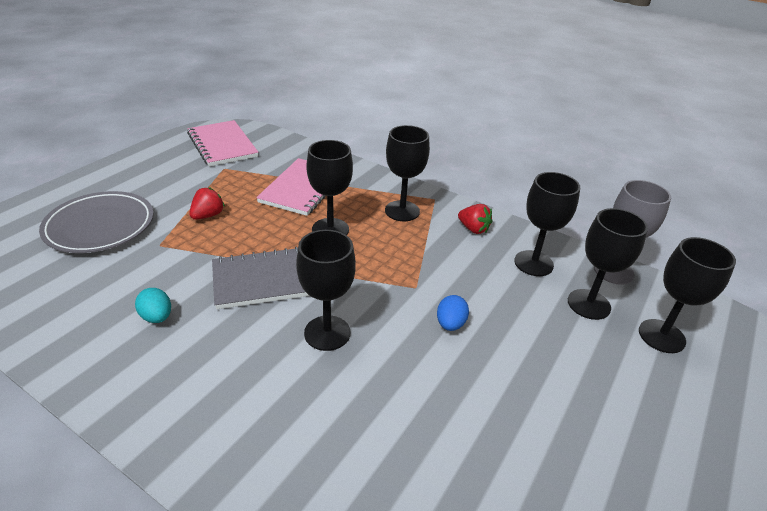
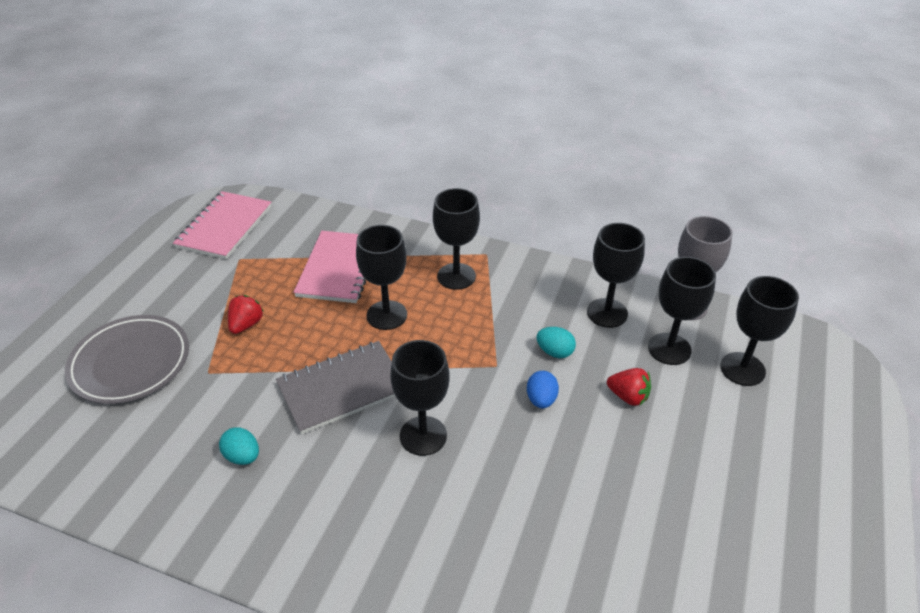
camera: 10 degrees left, 5 degrees up
(222, 145) = (225, 227): pink notebook -> pink notebook turned 60 degrees clockwise
(473, 229) = (537, 284): red strawberry -> red strawberry (628, 396)
(475, 286) = (555, 352): none -> turquoise egg

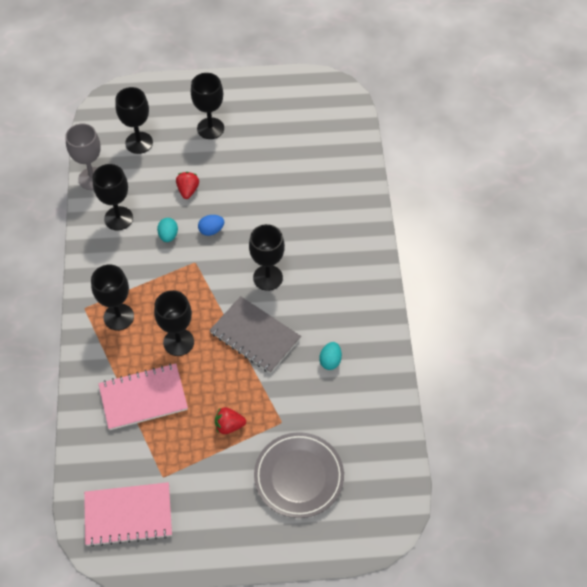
camera: 115 degrees left, 15 degrees up
(669, 349) = (138, 179): black goblet -> black goblet (210, 128)

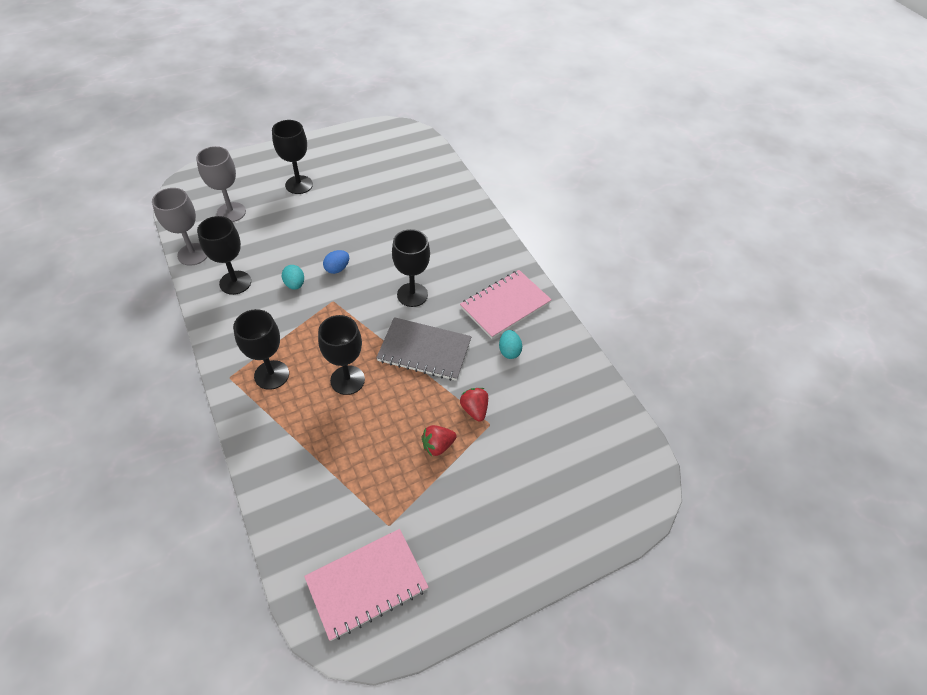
camera: 25 degrees left, 5 degrees down
(139, 143) = (231, 212): black goblet -> grey goblet
(143, 398) = (332, 448): pink notebook -> pink notebook (505, 305)
(188, 190) = (298, 240): red strawberry -> red strawberry (474, 409)
(299, 477) = (534, 472): grey plate -> none

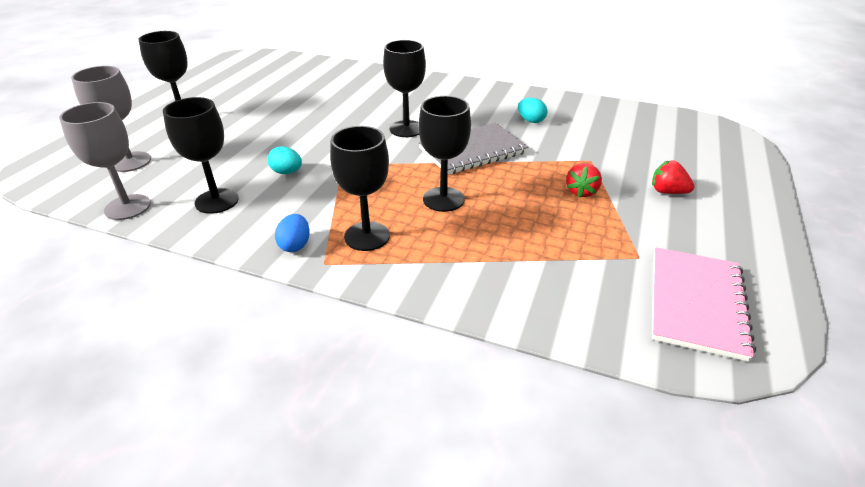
camera: 40 degrees left, 15 degrees down
(337, 268) = (313, 145): blue egg -> blue egg (295, 245)
(474, 409) = (566, 159): red strawberry -> red strawberry (667, 192)
(505, 305) = (485, 102): pink notebook -> none

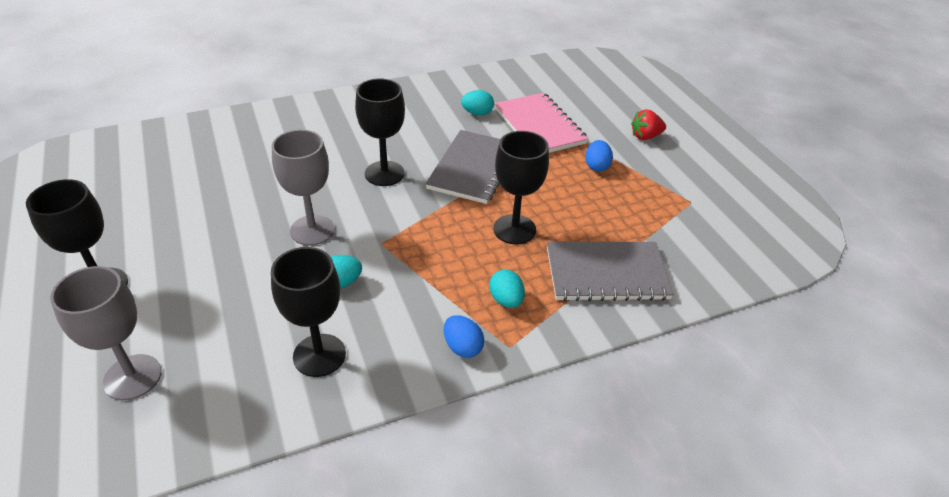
camera: 45 degrees left, 5 degrees up
(127, 207) = (229, 425): grey goblet -> grey goblet (312, 230)
(367, 236) = (506, 300): black goblet -> turquoise egg
(470, 263) = (606, 273): none -> grey notebook
(581, 192) = (596, 166): red strawberry -> blue egg
(696, 303) = (754, 217): pink notebook -> pink notebook (539, 126)

